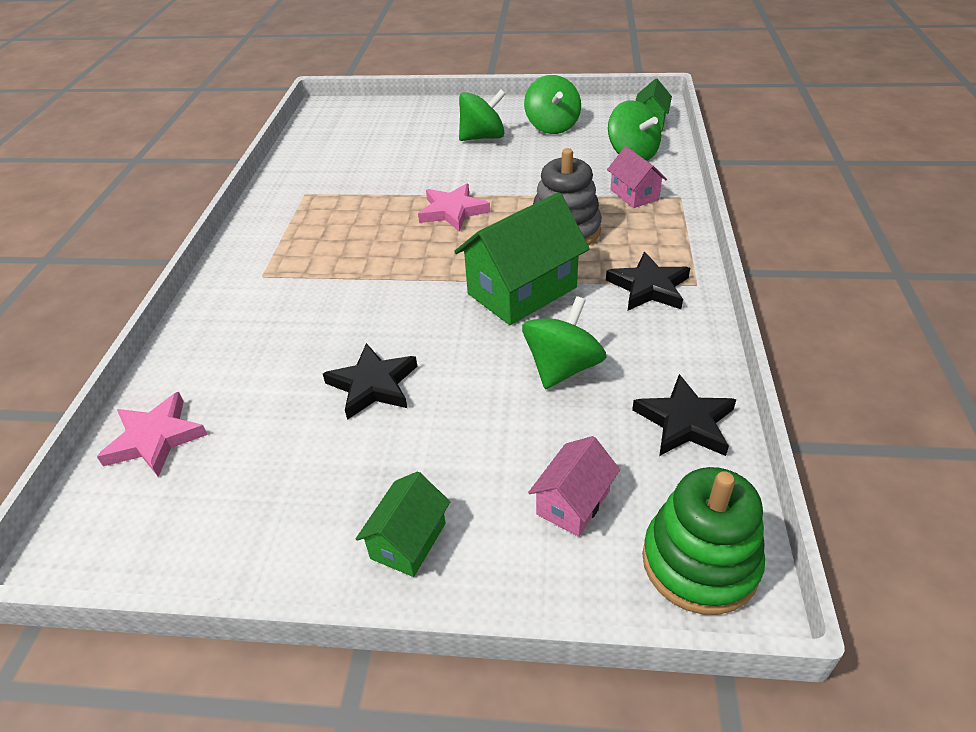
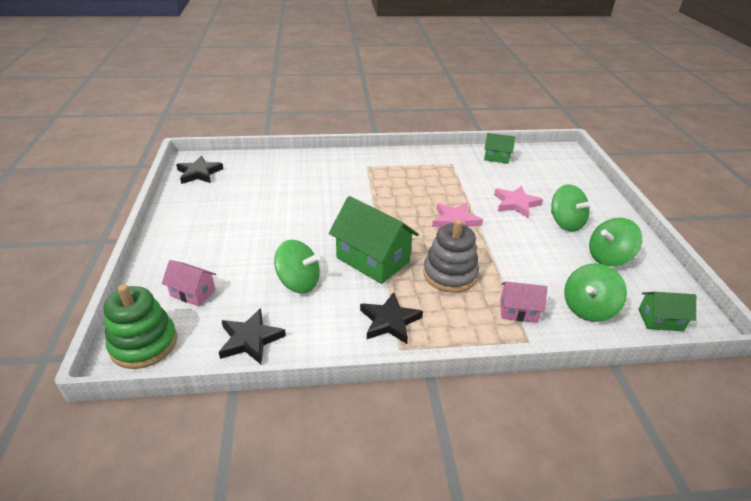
camera: 75 degrees right, 5 degrees down
(155, 438) = (247, 164): pink star -> pink star (516, 204)
(373, 385) = (282, 215): black star -> black star (199, 173)
(408, 541) = (178, 241): green house -> green house (496, 157)
(634, 194) = (518, 311): pink house -> pink house turned 45 degrees clockwise

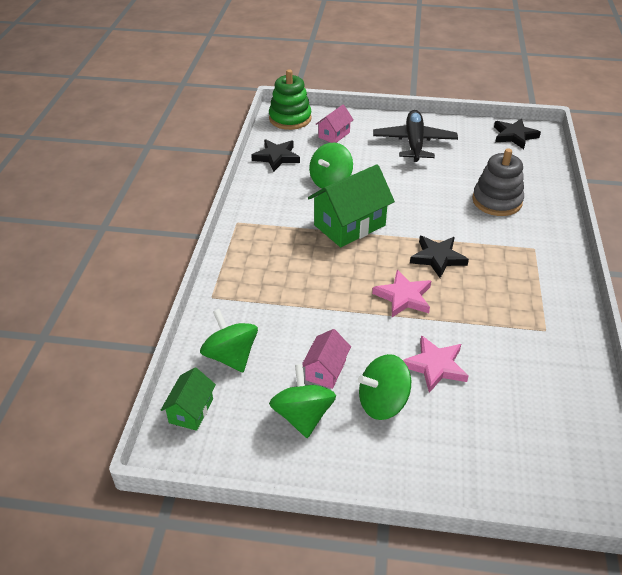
camera: 105 degrees right, 5 degrees up
(212, 230) = (414, 143): none -> black plane
(389, 321) = (268, 222): black star -> black star (438, 258)
(450, 274) = (314, 270): grey stacking toy -> grey stacking toy (497, 201)
(496, 157) = (570, 388): green house -> none
(518, 311) = (248, 302): pink house -> pink house (325, 370)

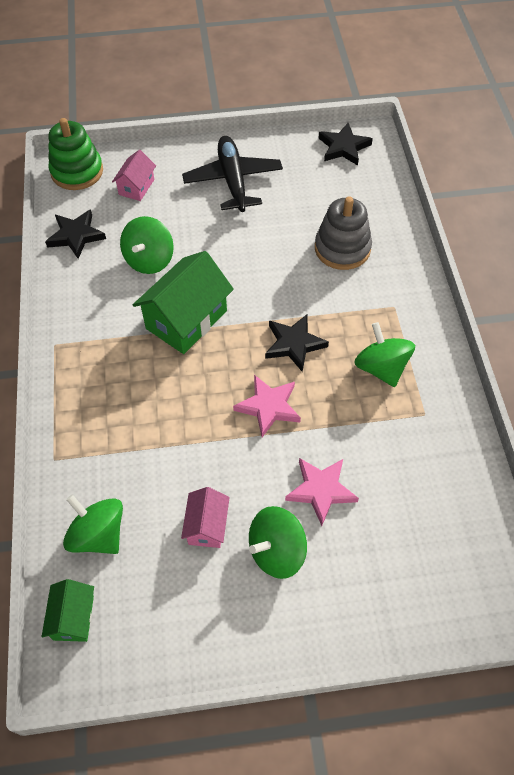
camera: 15 degrees left, 15 degrees up
(303, 416) = (196, 591): green spinning top -> green spinning top (381, 368)

